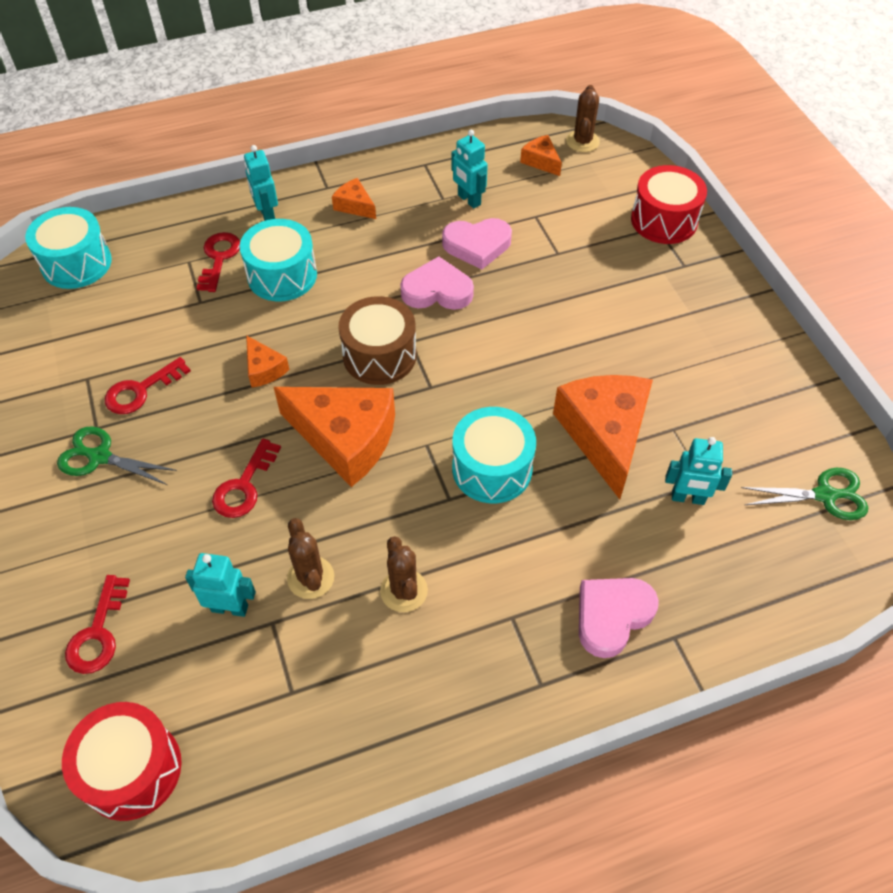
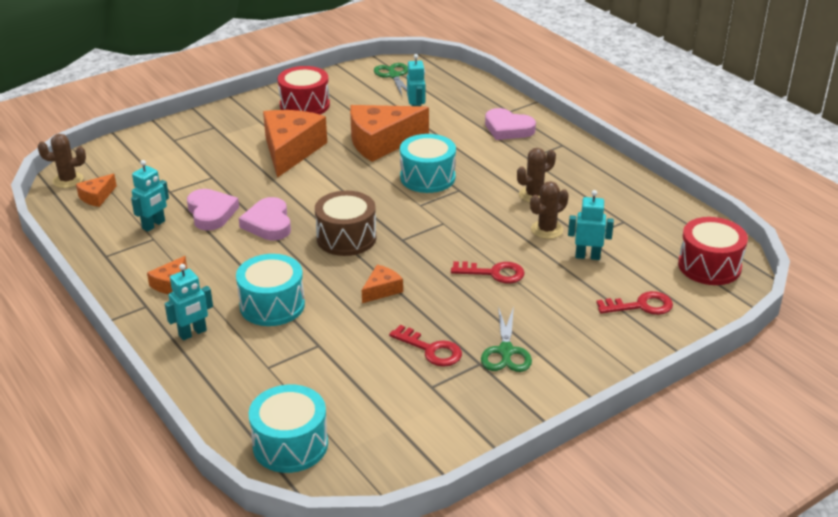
camera: 105 degrees left, 20 degrees down
(219, 258) = (259, 348): red key -> none
(230, 608) = (587, 256): turquoise robot -> turquoise robot turned 105 degrees clockwise
(345, 439) = (431, 238): orange cheese -> orange cheese (291, 150)
(664, 220) = (165, 137): red drum -> red drum (304, 105)

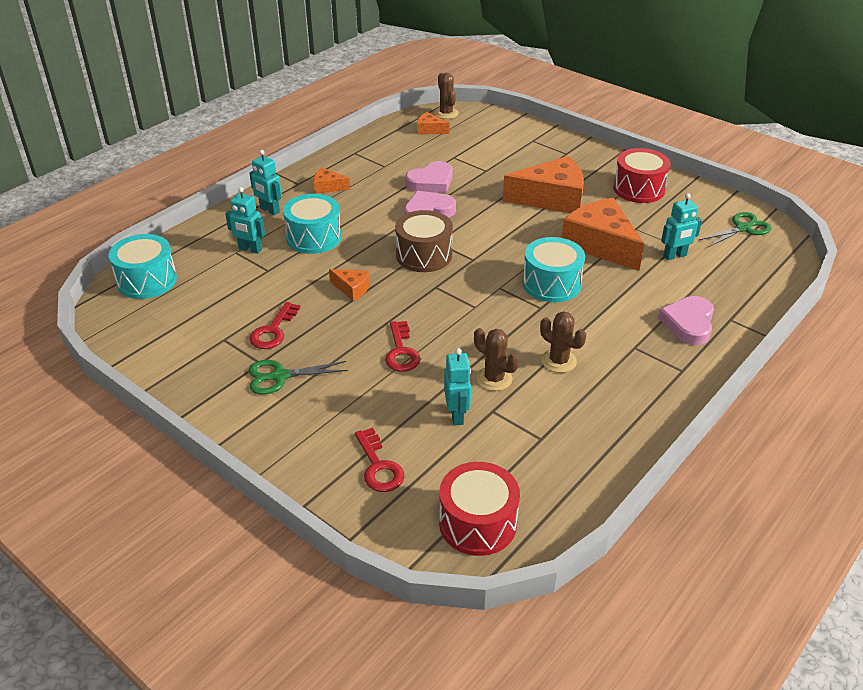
camera: 75 degrees right, 5 degrees up
(154, 225) = (402, 162): turquoise robot -> turquoise robot (250, 249)

